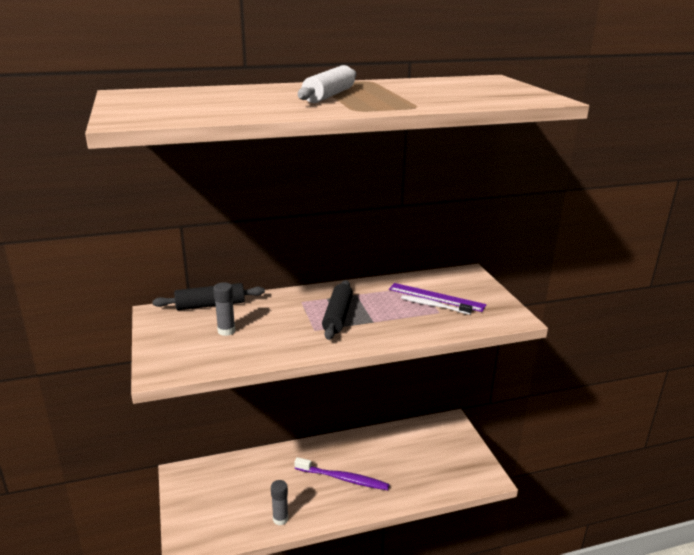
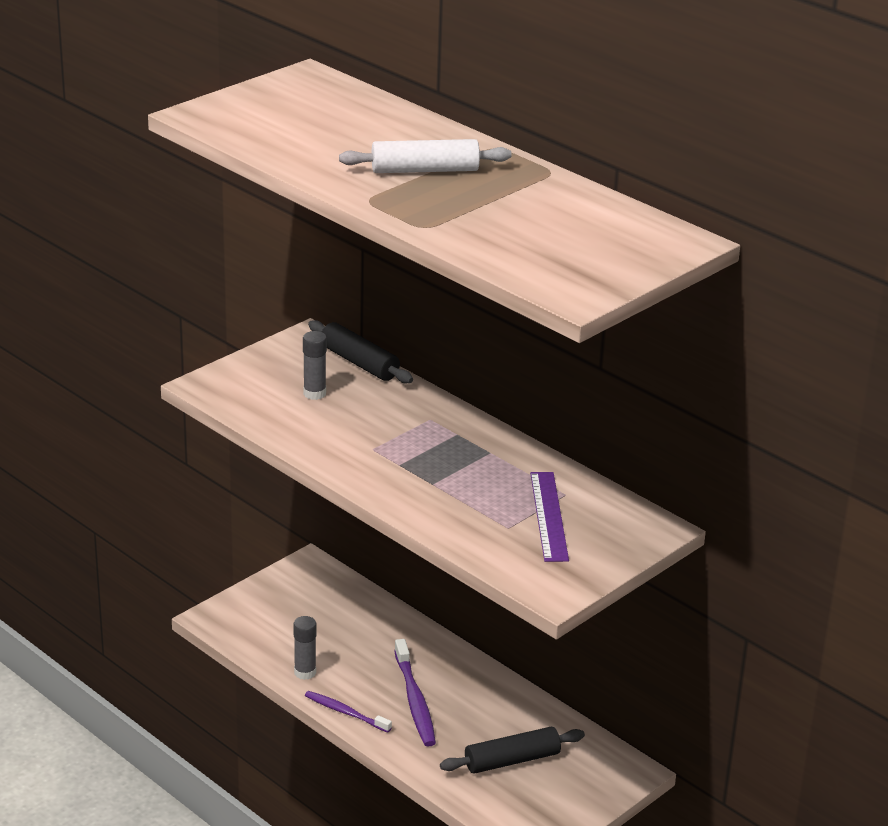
camera: 60 degrees right, 5 degrees up
(332, 514) = (345, 712): none -> purple toothbrush
(337, 316) = (420, 455): black rolling pin -> black rolling pin (512, 760)
(433, 305) = (521, 519): white toothbrush -> none

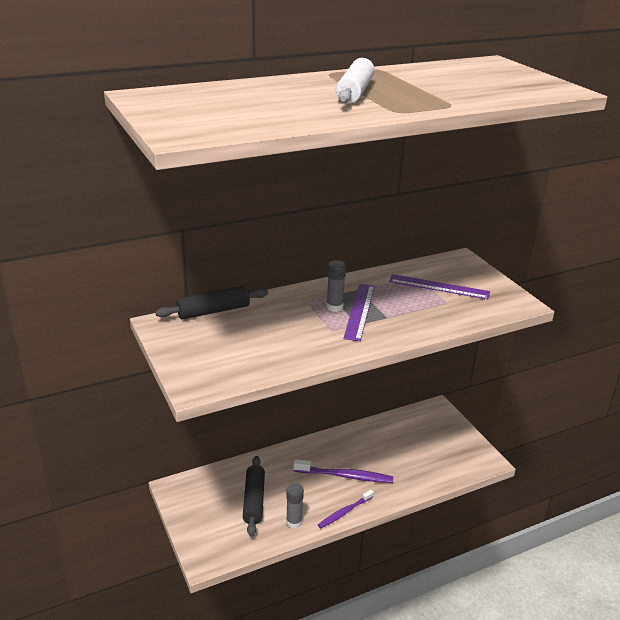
camera: 70 degrees left, 0 degrees up
(314, 393) = (243, 338): grey glue stick -> grey glue stick (334, 307)
(433, 461) = (359, 311): none -> purple ruler
(512, 760) = (415, 450): black rolling pin -> black rolling pin (253, 500)

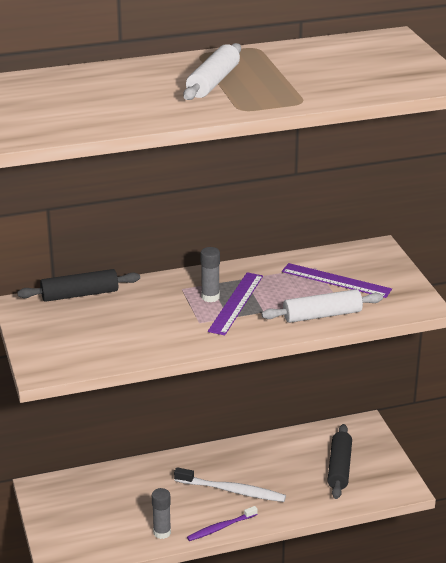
camera: 10 degrees right, 0 degrees up
(253, 500) = (123, 507): black rolling pin -> black rolling pin (339, 468)
(345, 476) = (232, 491): purple toothbrush -> white toothbrush
(440, 317) = (322, 315): none -> white rolling pin

